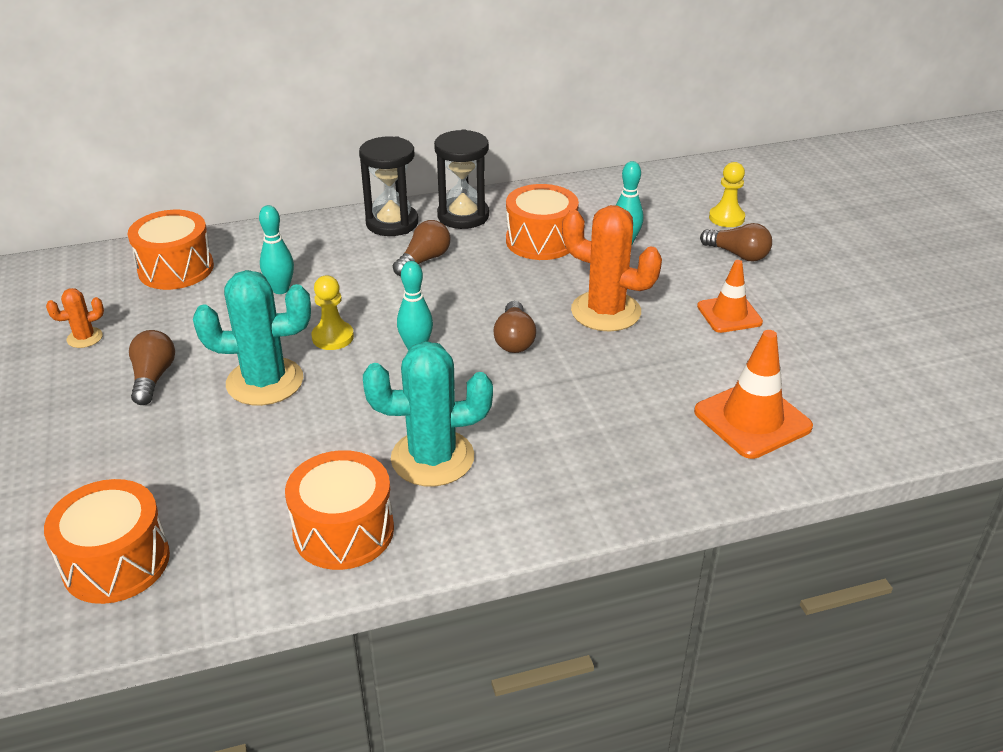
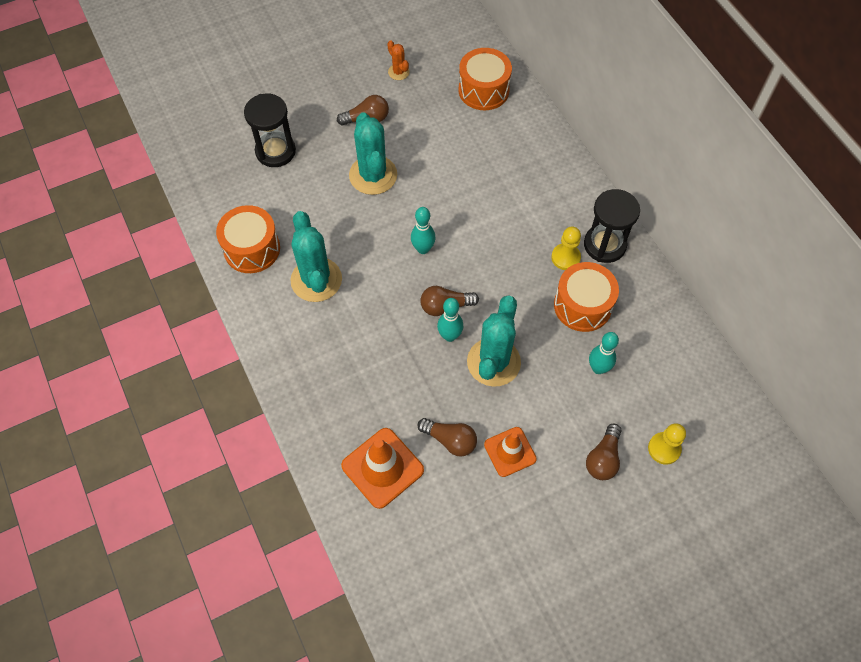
camera: 80 degrees right, 25 degrees up
(116, 562) = (220, 156): orange drum -> none
(280, 289) = (473, 155): turquoise bowling pin -> turquoise bowling pin (449, 336)
(333, 337) = (426, 199): yellow pawn -> yellow pawn (565, 257)
(392, 223) = (579, 199): black hourglass -> black hourglass (275, 151)
(424, 260) = (532, 231): brown light bulb -> brown light bulb (450, 440)
(606, 311) = (493, 362): orange cactus -> turquoise cactus

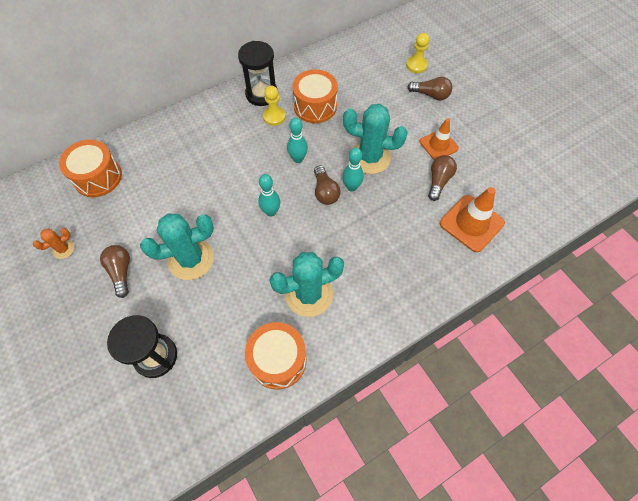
camera: 95 degrees left, 0 degrees up
(598, 368) = (364, 97): turquoise bowling pin -> turquoise bowling pin (298, 159)

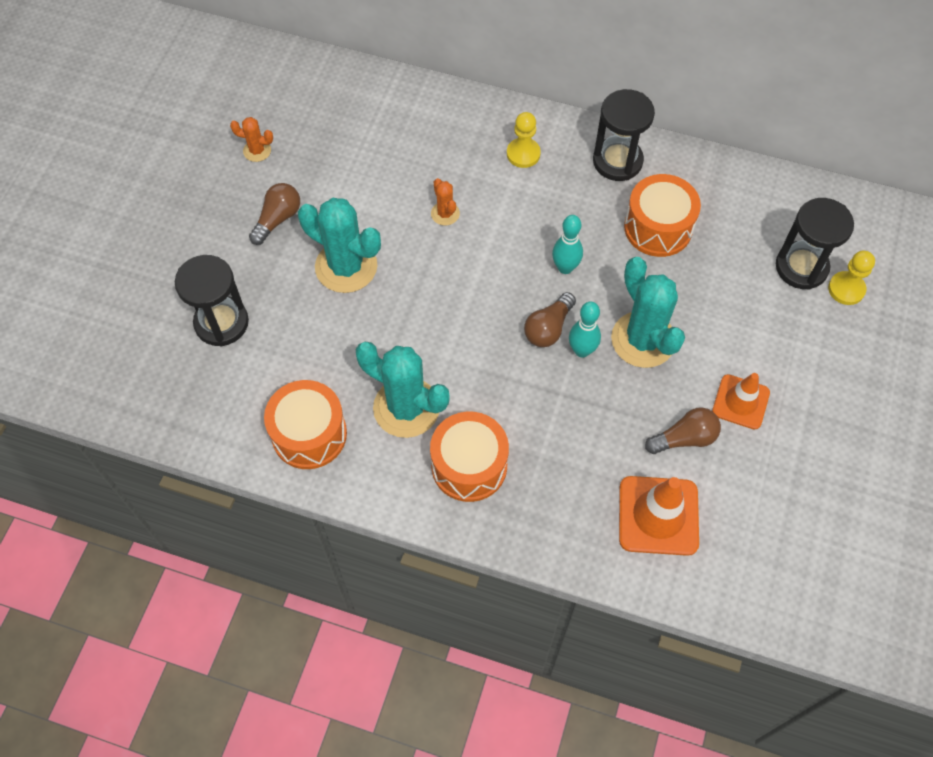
camera: 50 degrees right, 0 degrees up
(98, 177) = (358, 106): orange drum -> orange drum (469, 465)
(210, 187) = (445, 213): none -> orange cactus
(271, 212) = (470, 295): turquoise bowling pin -> none
(274, 116) = (599, 199): yellow pawn -> yellow pawn (523, 154)
(390, 72) = (801, 267): none -> black hourglass
(430, 95) = (813, 339): brown light bulb -> none

